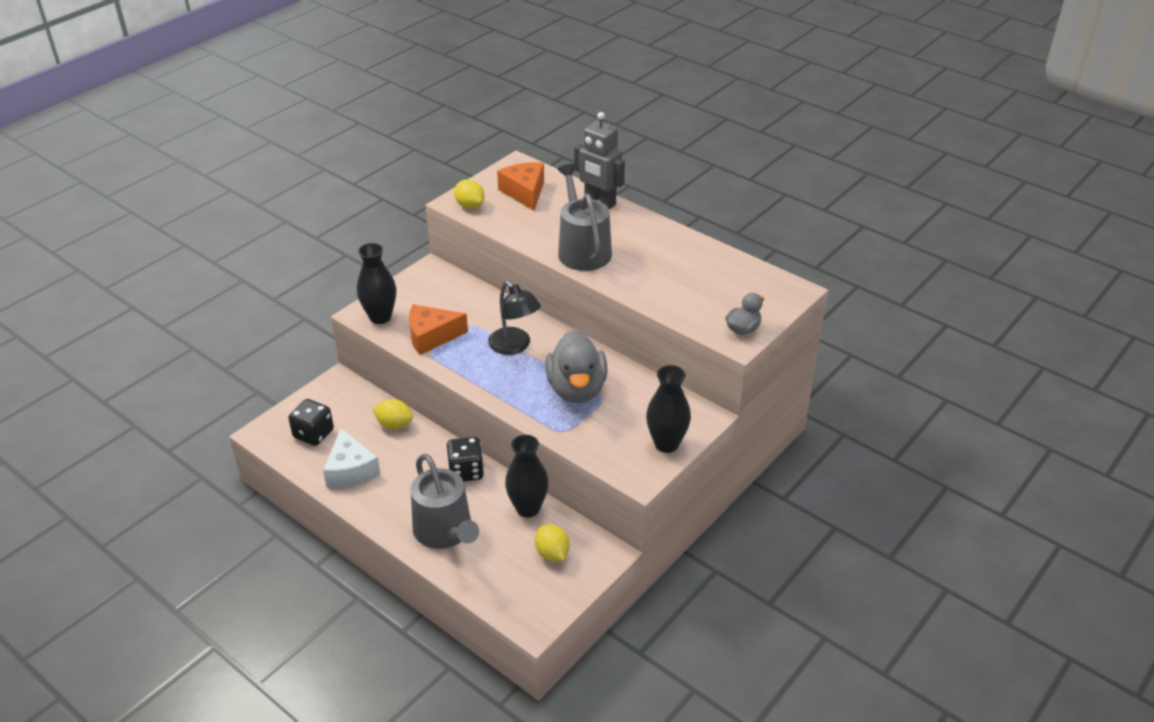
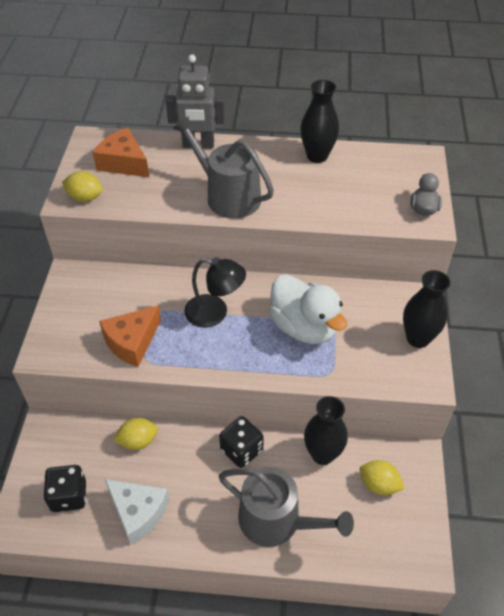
camera: 35 degrees left, 10 degrees up
(380, 317) = (64, 347): black vase -> black vase (317, 156)
(577, 389) = (304, 327): grey duck -> white duck

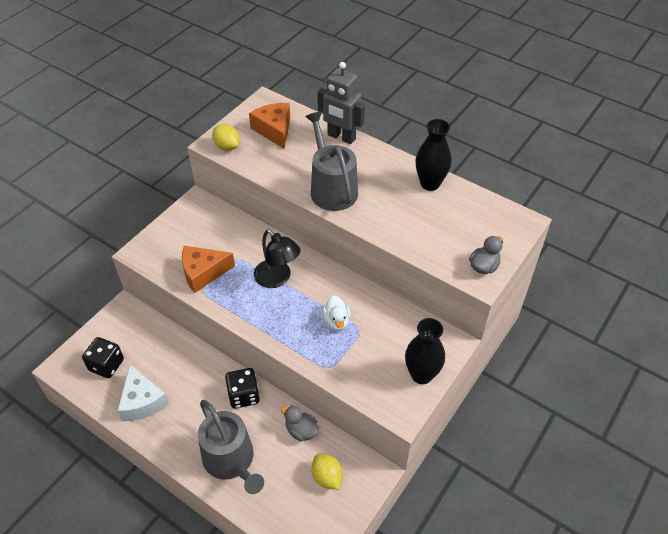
camera: 30 degrees right, 0 degrees up
(138, 441) = (177, 350): yellow lemon -> none
(304, 327) = (336, 321): white duck -> white duck, size x0.51
(322, 454) = (301, 430): black vase -> grey duck

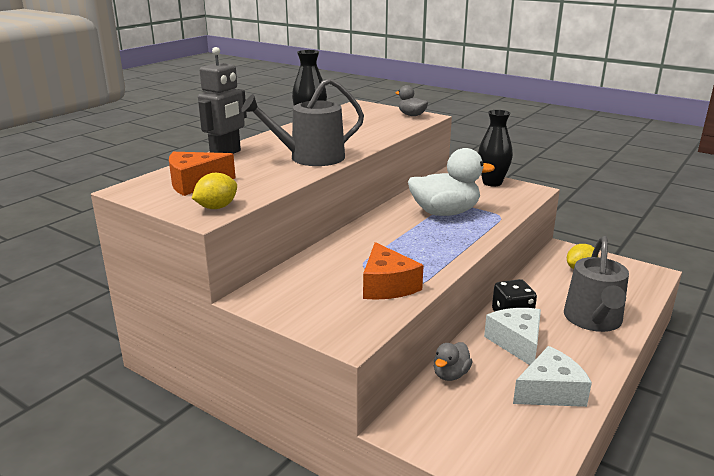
camera: 90 degrees left, 25 degrees down
(106, 365) = (505, 434): black dice -> none
(204, 391) = (517, 343): none -> white cheese
(231, 460) = (593, 320): grey watering can -> grey watering can turned 135 degrees clockwise
(277, 279) = (392, 241): black lamp -> none
(301, 430) = (539, 282): grey duck -> grey duck (450, 374)
(336, 321) = (445, 213): white duck -> white duck, size x1.96

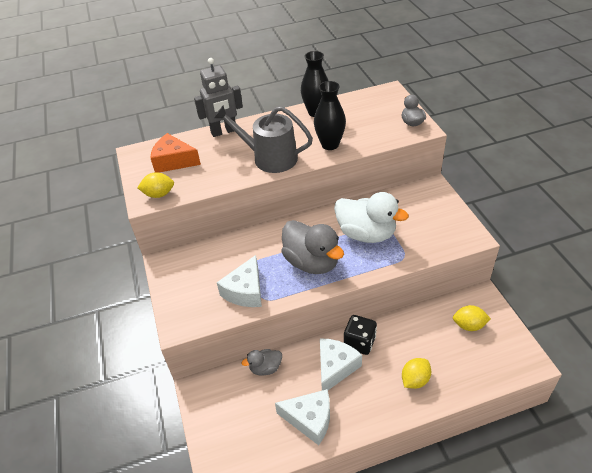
camera: 40 degrees right, 20 degrees up
(387, 285) = (245, 291): orange cheese -> white cheese
(424, 244) = (312, 262): none -> grey duck
(492, 183) = (448, 213): black vase -> black vase (330, 144)
(593, 320) = (415, 380): grey watering can -> yellow lemon

